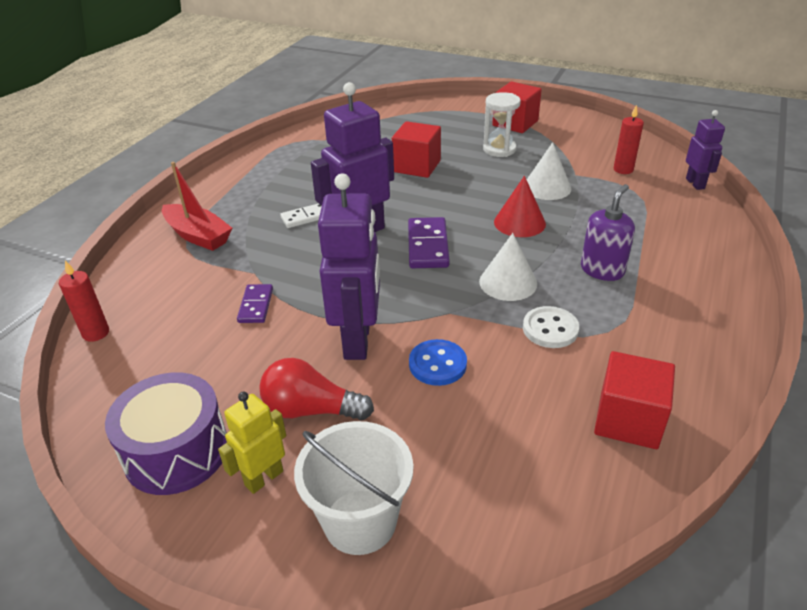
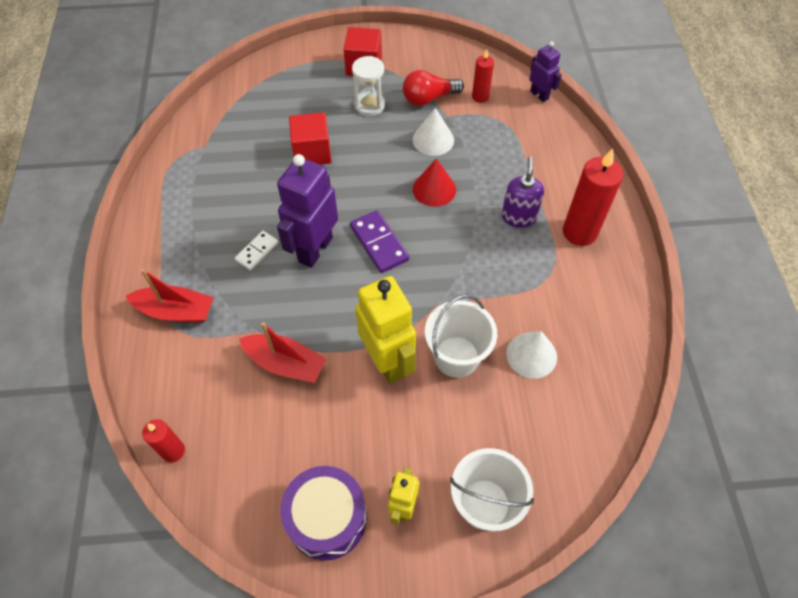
camera: 30 degrees left, 20 degrees up
(256, 305) = (285, 364): purple domino -> red boat
(311, 410) = (396, 437): red light bulb -> red light bulb (429, 98)
(358, 340) = (387, 361): purple robot -> yellow robot
(437, 364) = (456, 356): blue button -> white bucket
(508, 282) = (460, 257): white cone -> white cone (531, 355)
(550, 329) = (512, 290): white button -> none
(628, 420) = (598, 346): red cube -> none
(673, 305) = (579, 232): none -> red candle

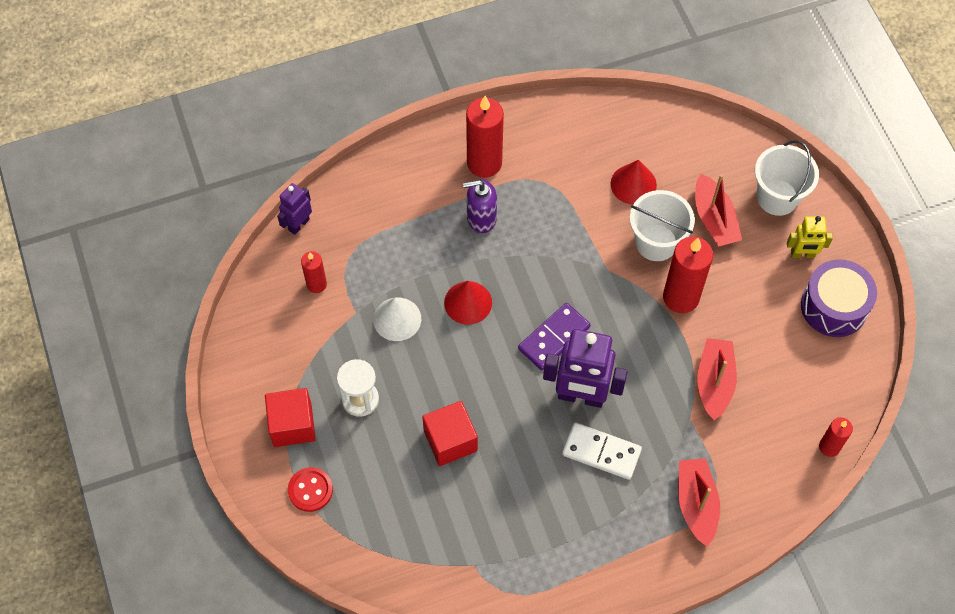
camera: 105 degrees left, 5 degrees up
(257, 251) = (601, 452): white domino -> white domino, size x1.58
(308, 67) = (310, 490): none -> red button
(387, 361) = (681, 297): yellow robot -> red candle
(429, 98) = (332, 338): red light bulb -> none
(471, 423) = (714, 219): none -> red boat
(531, 355) = (633, 184): white cone -> red cone

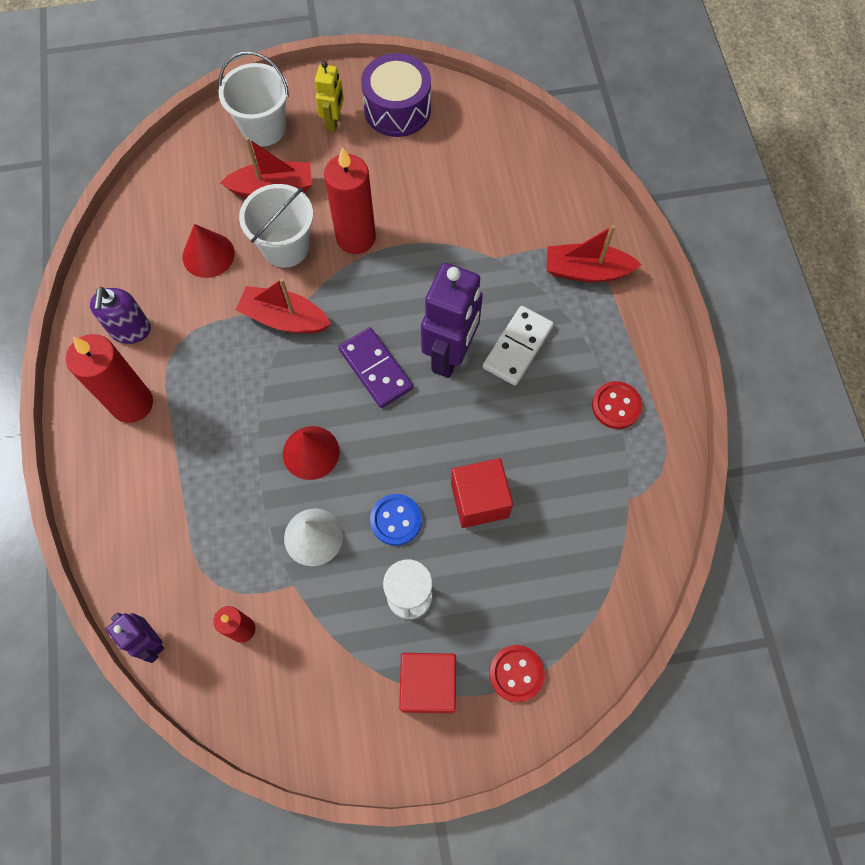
camera: 80 degrees left, 5 degrees up
(421, 378) = (396, 520): none -> blue button
(481, 218) = (205, 419): purple soap dispenser -> purple soap dispenser (130, 330)
(561, 545) = (616, 406): none -> red button
(714, 382) = (458, 228): red boat -> red boat (284, 319)
(829, 447) = (543, 147): red candle -> none

